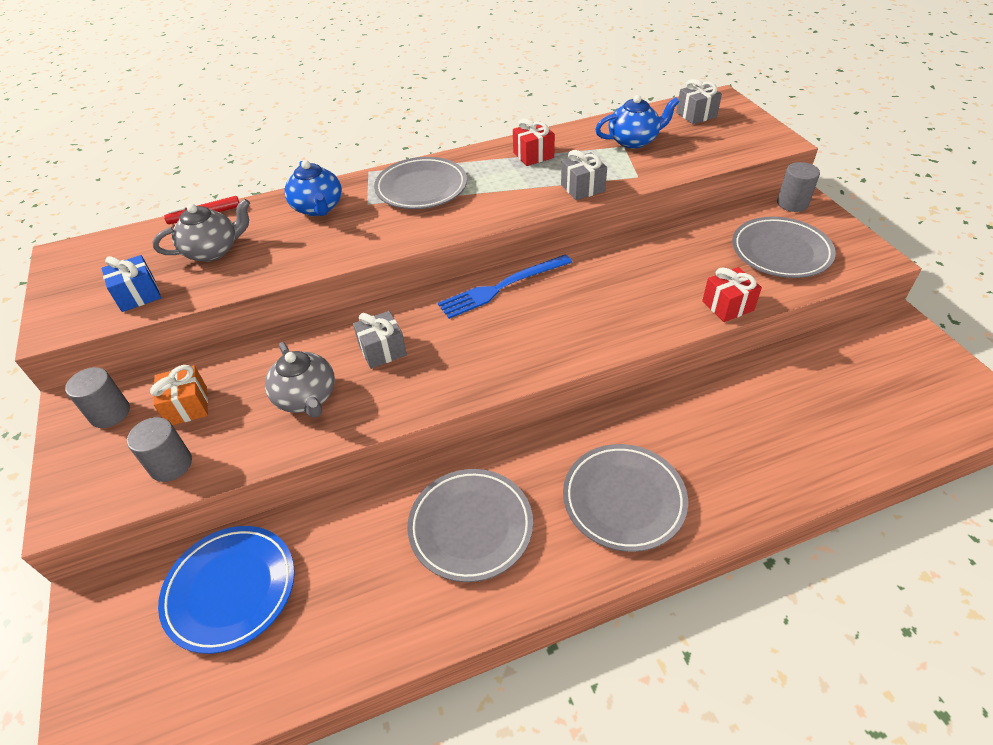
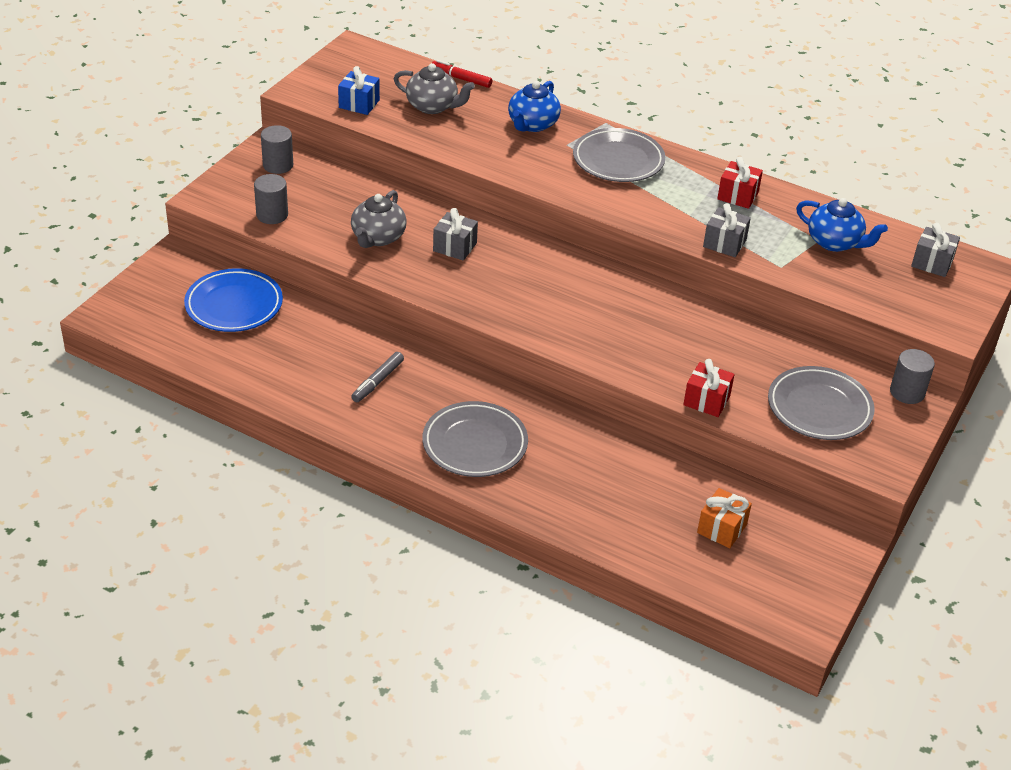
camera: 45 degrees right, 5 degrees down
(187, 406) = (317, 192): orange gift -> orange gift (722, 528)
(471, 527) = (377, 381): grey plate -> grey marker
(502, 287) = (585, 271): blue fork -> none

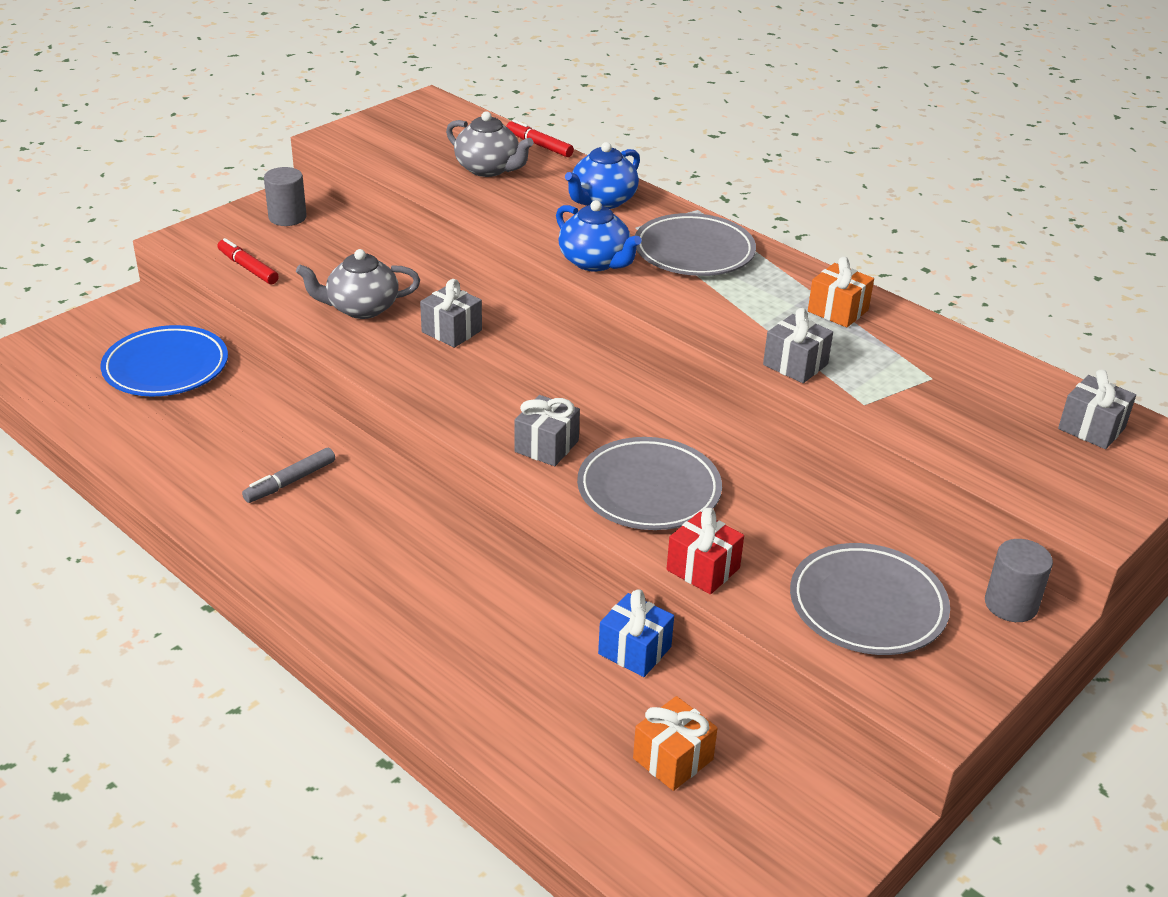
camera: 15 degrees right, 5 degrees down
(272, 215) = (248, 268): grey cylinder -> red marker
(359, 104) = (401, 157): blue gift -> blue gift (634, 650)
(378, 237) = (361, 308): grey teapot -> grey teapot turned 45 degrees clockwise
(475, 444) = (375, 580): grey plate -> grey plate (649, 490)
(565, 328) = (546, 446): none -> grey gift
(737, 196) = (838, 311): red gift -> orange gift
(835, 242) = (954, 384): blue teapot -> blue teapot (595, 262)

